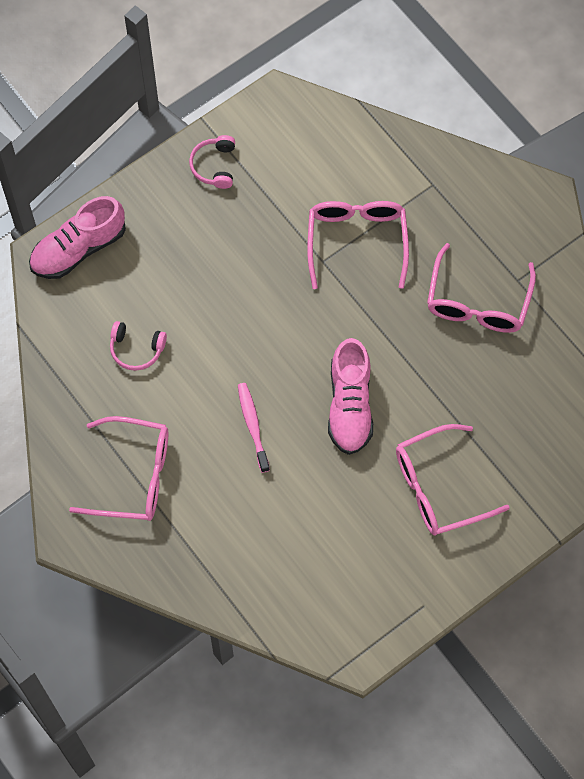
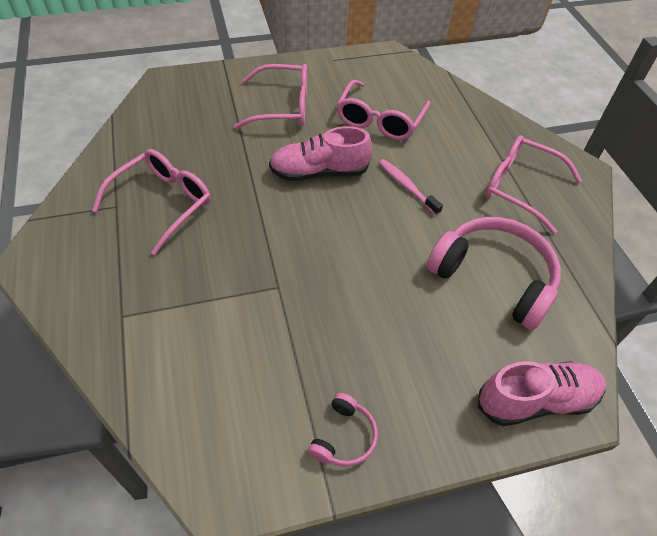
camera: 160 degrees left, 15 degrees down
(136, 349) = (494, 278): pink headphones -> pink headphones, size x2.13
(252, 425) = (406, 186): pink toothbrush -> pink toothbrush turned 135 degrees clockwise
(350, 405) = (319, 172): pink shoe -> pink shoe turned 120 degrees counterclockwise
(357, 242) = (234, 291): pink glasses -> pink glasses (380, 119)

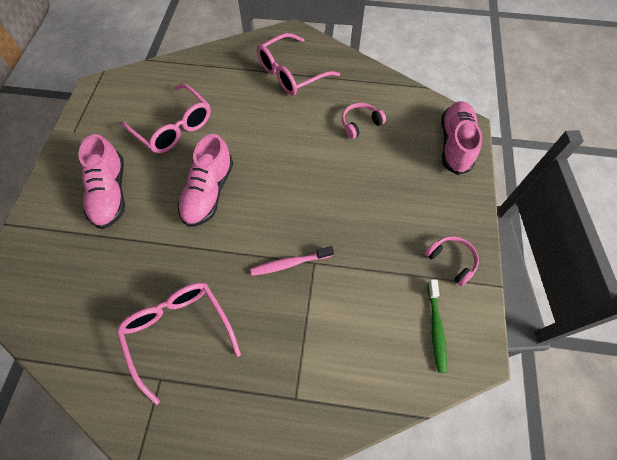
camera: 65 degrees left, 10 degrees up
(242, 438) = (436, 328): none -> green toothbrush
(282, 106) = (110, 193): pink glasses -> pink shoe
(406, 186) = (255, 139): pink toothbrush -> pink toothbrush (289, 263)
(494, 278) = (360, 124): pink headphones -> pink headphones, size x0.47

